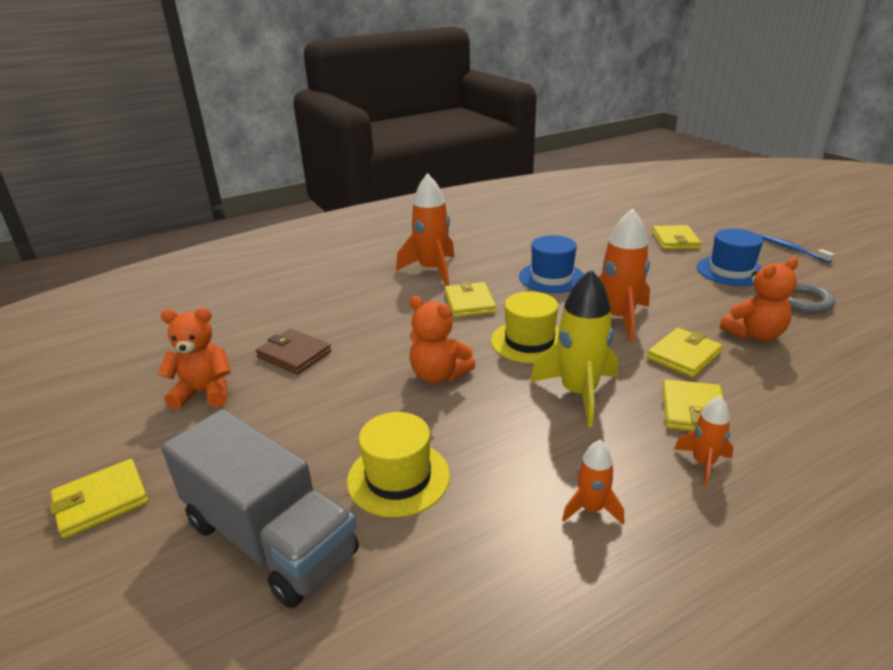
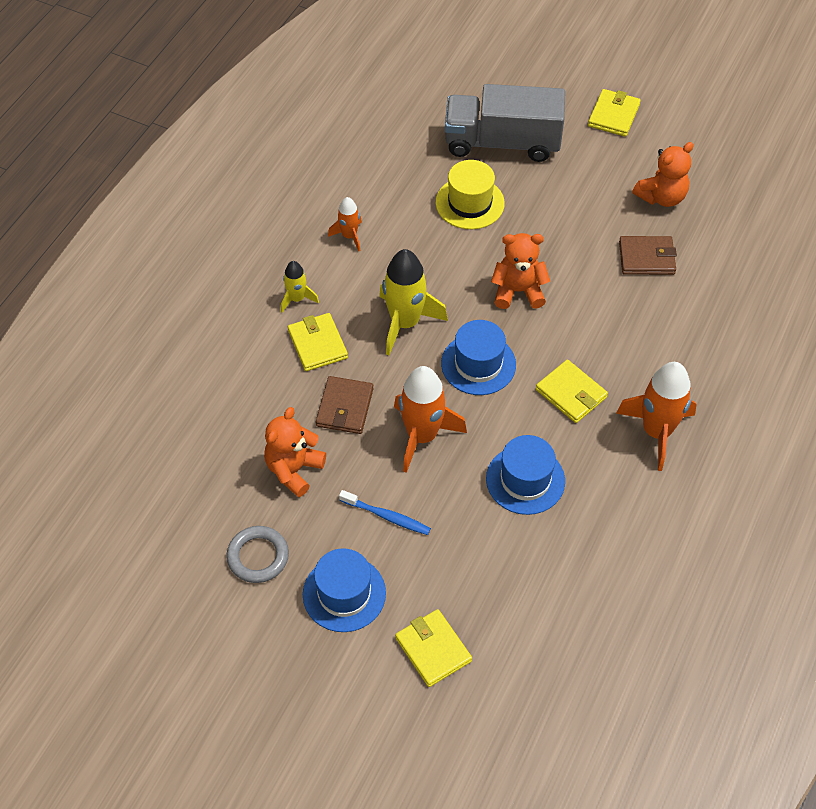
camera: 145 degrees right, 25 degrees up
(529, 341) = (478, 364): yellow hat -> blue hat
(683, 355) = (345, 407): yellow wallet -> brown wallet
(703, 463) = (297, 299): orange rocket -> yellow rocket
(791, 249) = (285, 695): blue toothbrush -> blue toothbrush (387, 516)

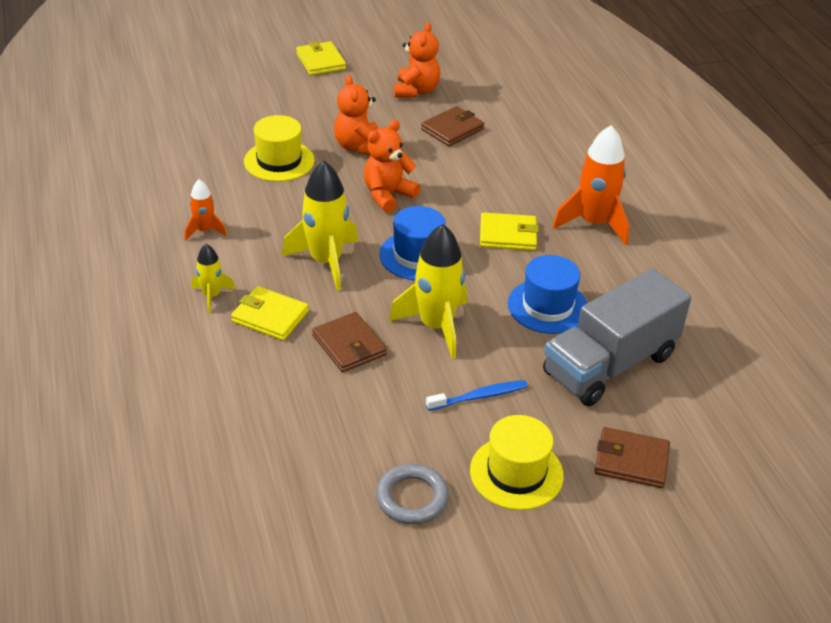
camera: 45 degrees left, 15 degrees down
(294, 470) = (362, 415): orange teddy bear -> orange teddy bear (358, 147)
(344, 593) = (516, 473): blue hat -> yellow hat
(422, 436) = (436, 326): orange rocket -> yellow rocket
(433, 649) = (631, 461): yellow wallet -> brown wallet
(502, 142) = (257, 113): grey truck -> grey truck (610, 364)

